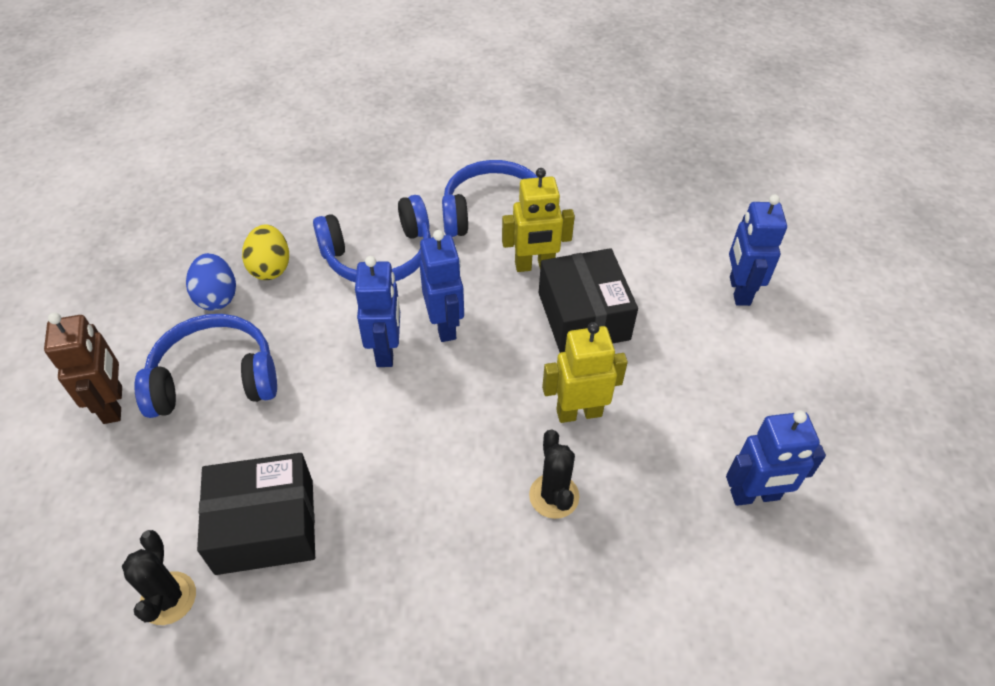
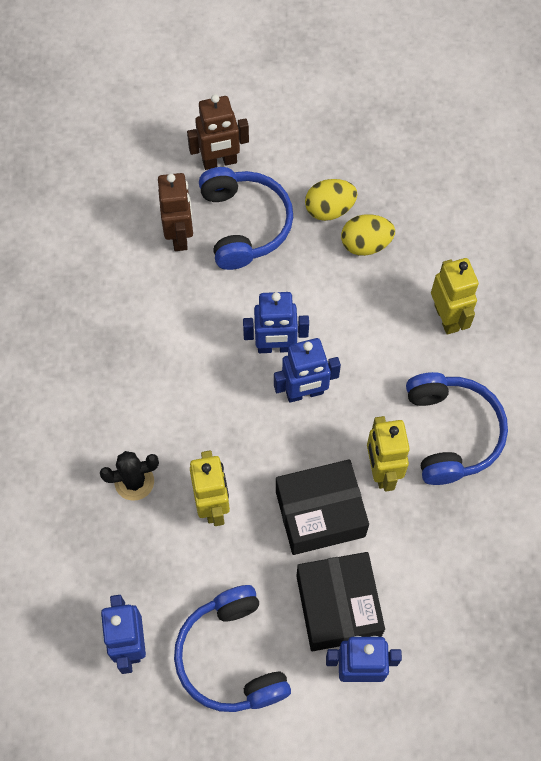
camera: 90 degrees right, 15 degrees up
(168, 598) = (66, 232): black cactus -> none
(213, 449) = (180, 236): none -> brown robot
(217, 297) = (329, 209): blue egg -> yellow egg
(265, 526) = (116, 281): black box -> black box (338, 606)
(370, 209) = (447, 317): none -> yellow robot
(379, 255) = (387, 331): blue headphones -> blue headphones (232, 657)

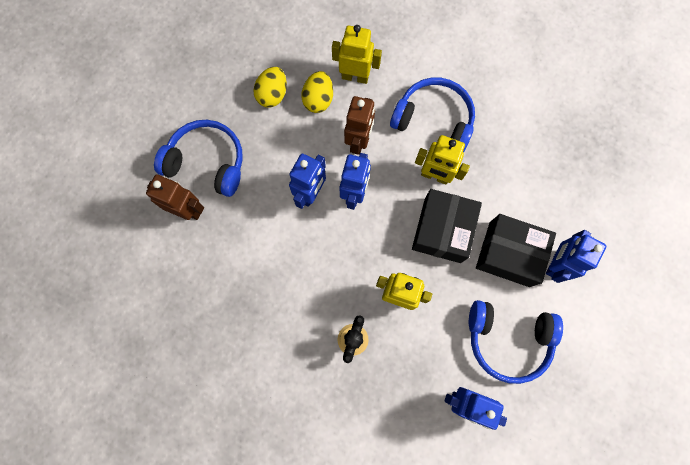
camera: 60 degrees left, 10 degrees up
(219, 162) = (148, 152): brown robot -> brown robot (358, 141)
(329, 209) = (232, 102): yellow egg -> yellow egg (318, 99)

